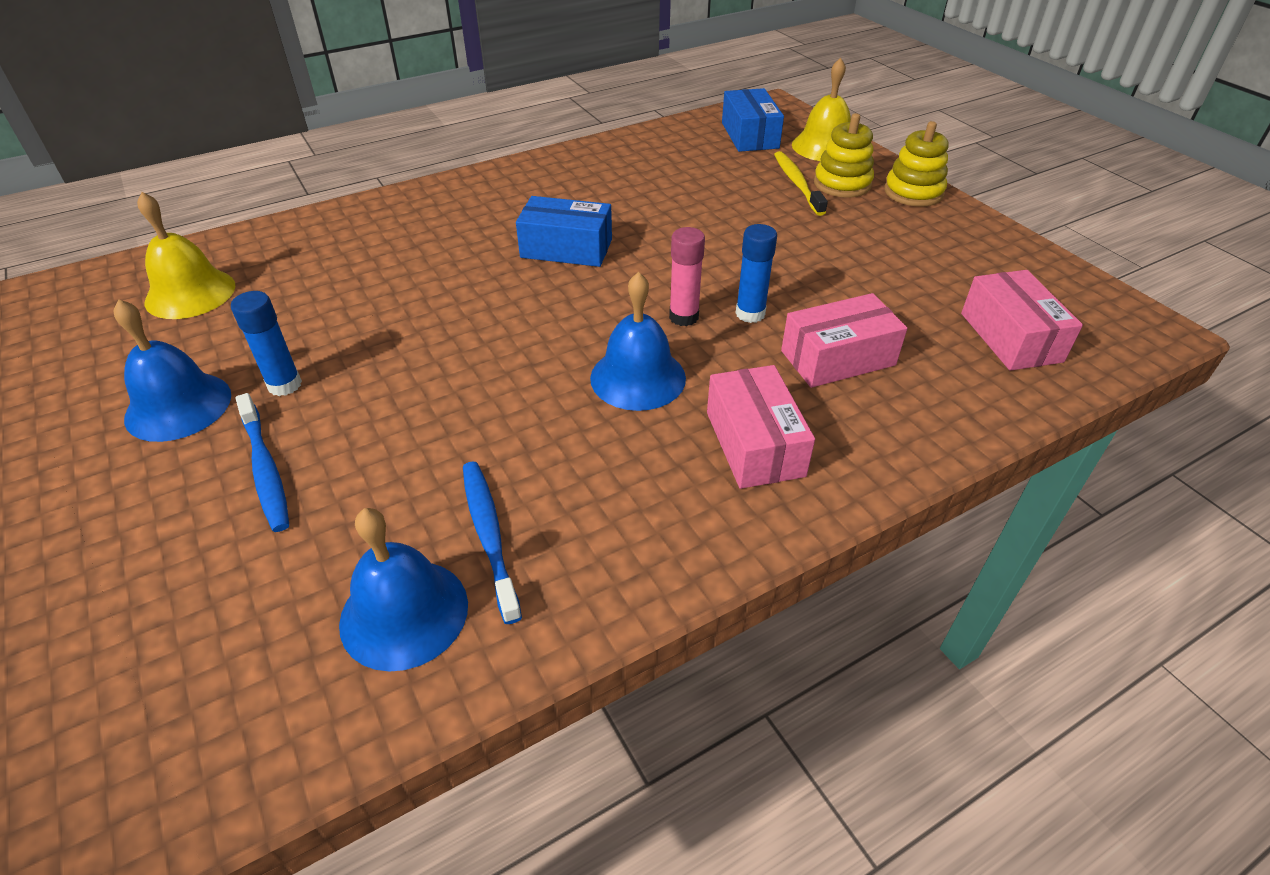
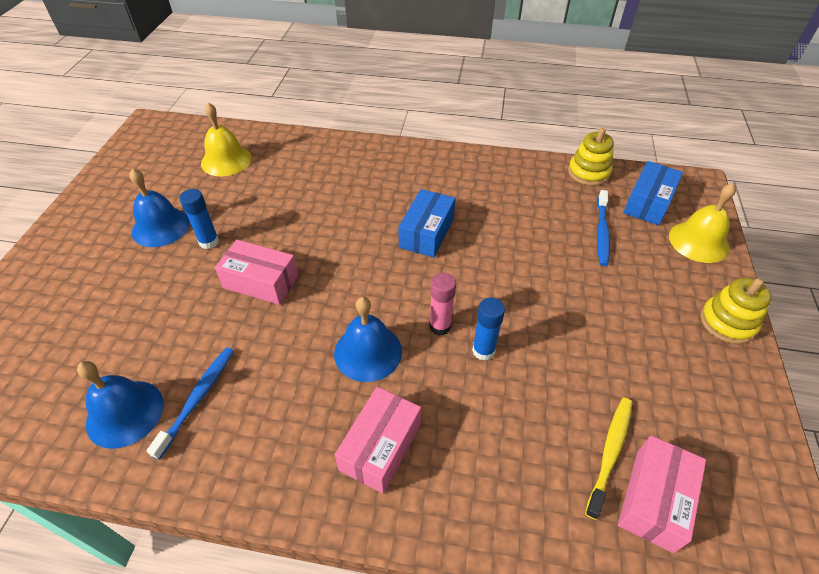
camera: 40 degrees right, 5 degrees up
(265, 469) = (156, 287): blue toothbrush -> blue toothbrush (602, 232)
(566, 248) = (426, 233): blue box -> blue box turned 60 degrees clockwise
(797, 183) = (637, 263): yellow toothbrush -> yellow toothbrush (610, 453)
(837, 358) = (502, 423): pink box -> pink box (261, 282)
(842, 184) = (674, 282): yellow stacking toy -> yellow stacking toy (588, 172)

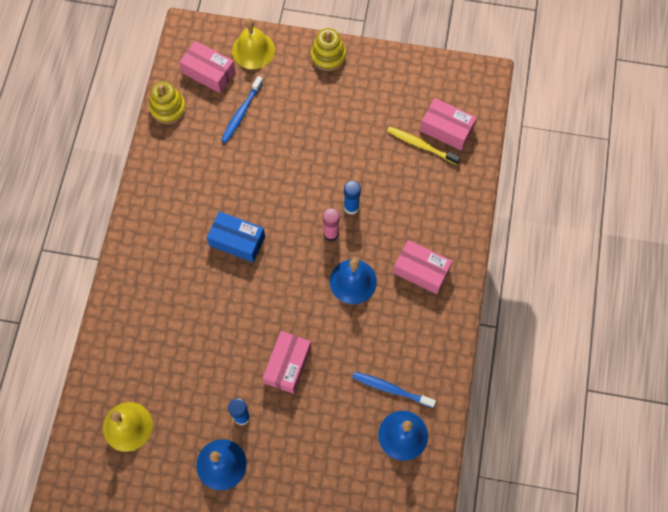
camera: 90 degrees left, 20 degrees up
(602, 232) = (241, 113): blue toothbrush -> blue toothbrush turned 105 degrees clockwise
(648, 203) = (209, 73): blue box -> pink box

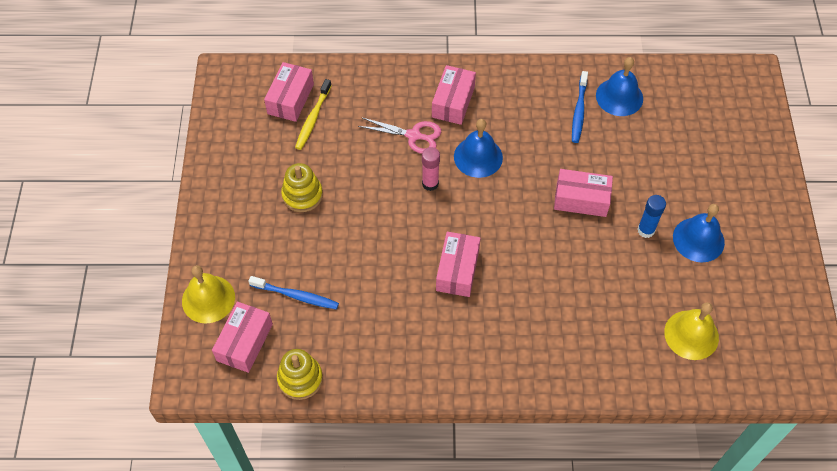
camera: 100 degrees left, 10 degrees down
(237, 241) = (457, 270): blue box -> pink box
(328, 56) = (210, 219): yellow stacking toy -> yellow stacking toy (302, 195)
(351, 207) = (396, 170): blue glue stick -> none
(387, 228) = (413, 136): none -> pink scissors

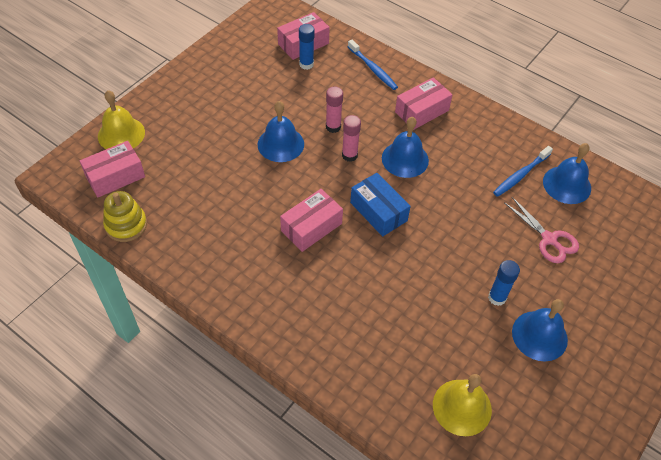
camera: 35 degrees right, 5 degrees down
(296, 296) = (179, 169): blue toothbrush -> blue toothbrush (373, 69)
(302, 195) = (250, 108): yellow stacking toy -> none
(313, 118) = (306, 64): yellow toothbrush -> blue glue stick
(362, 212) = (280, 144): none -> blue bell
(392, 166) = (333, 127): none -> pink glue stick
(413, 136) = (369, 116): pink scissors -> pink scissors (549, 239)
(498, 219) = (378, 211): none -> blue box
(581, 199) = (461, 239): pink box -> none

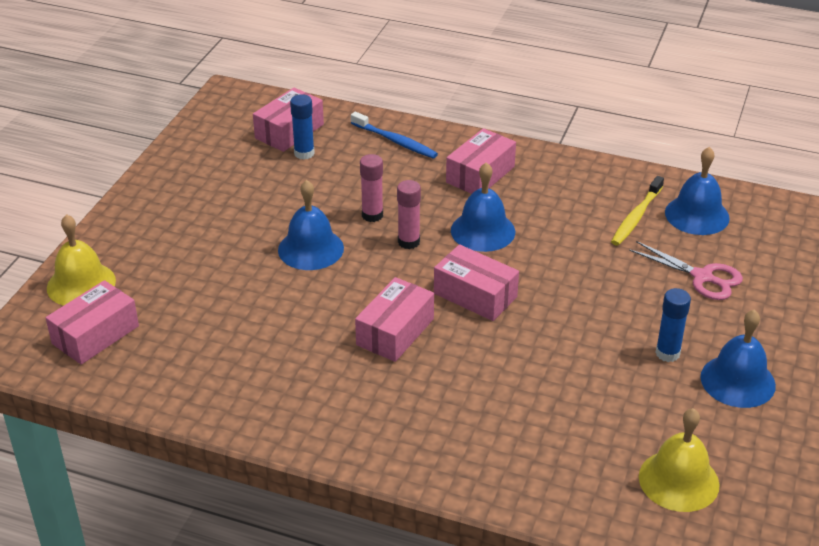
camera: 15 degrees left, 15 degrees down
(126, 225) = (137, 387): yellow stacking toy -> none
(378, 211) = (475, 295): blue box -> pink box
(520, 175) = (636, 217): blue toothbrush -> yellow toothbrush

